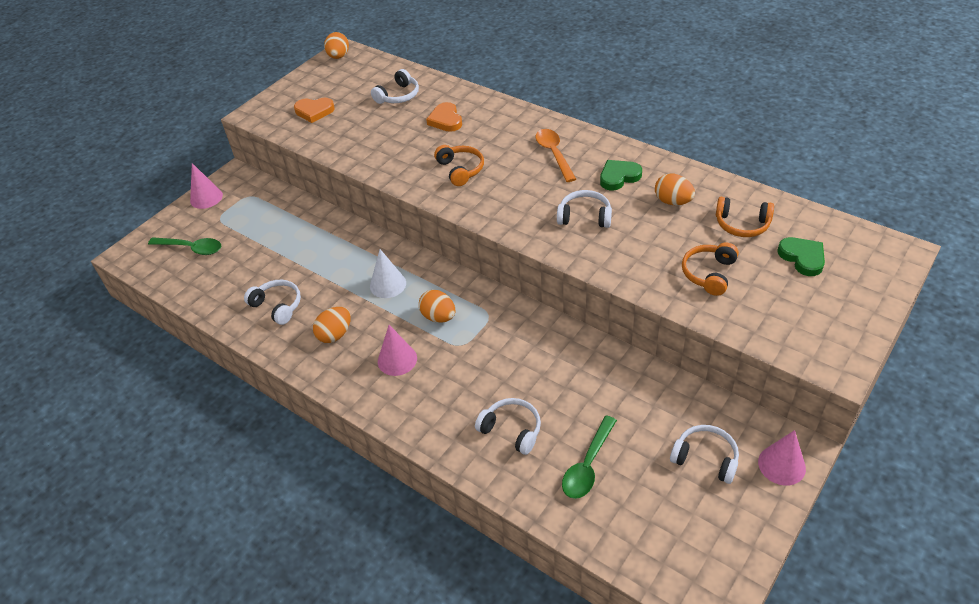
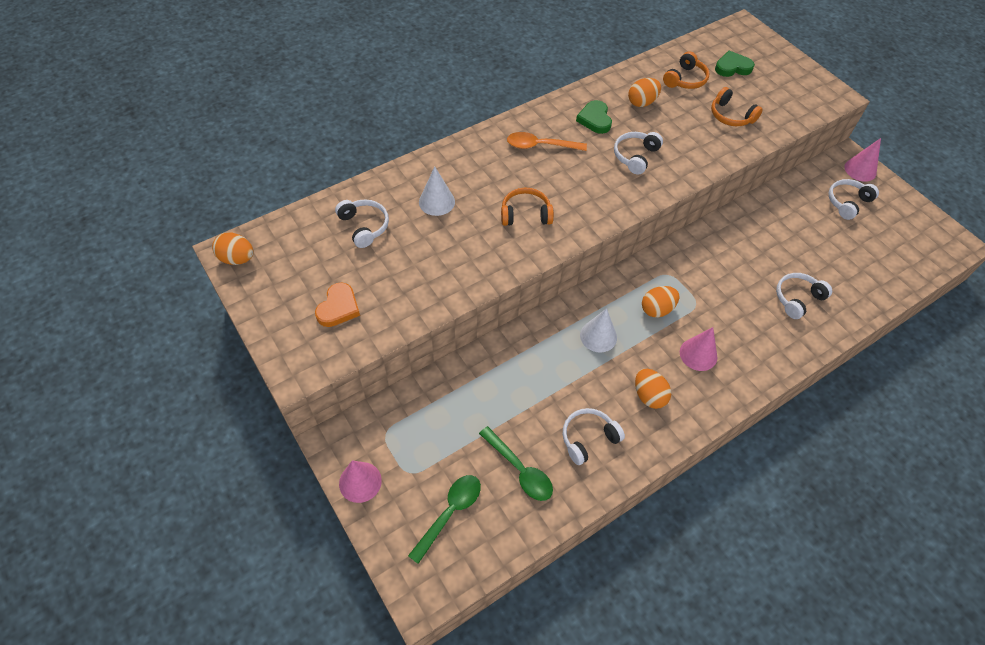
camera: 75 degrees left, 10 degrees up
(446, 120) = (436, 201): orange heart -> white cone
(588, 465) = (840, 265): green spoon -> green spoon (519, 469)

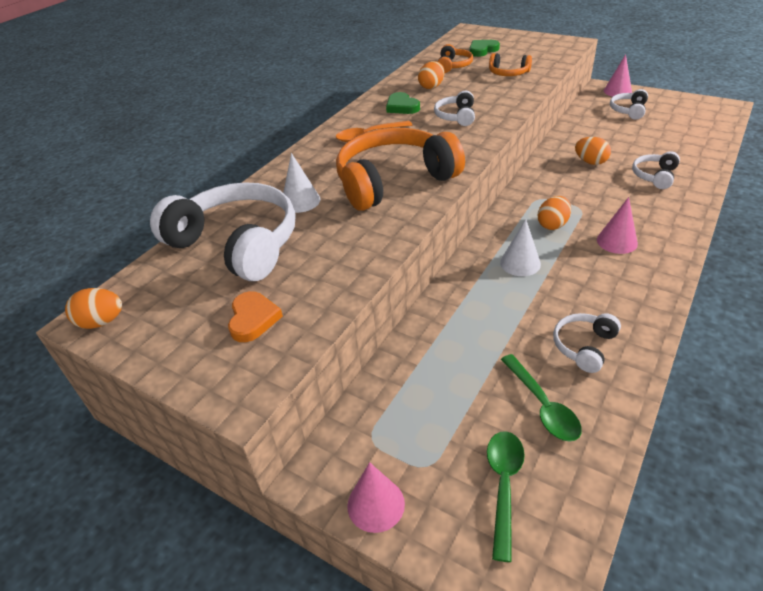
camera: 20 degrees left, 15 degrees down
(364, 226) = (237, 244): white headphones -> white headphones, size x2.16
(519, 469) = (542, 405): green spoon -> green spoon turned 45 degrees clockwise
(525, 214) = (394, 181): orange headphones -> orange headphones, size x2.16
(649, 395) = (605, 288): orange egg -> orange egg (590, 162)

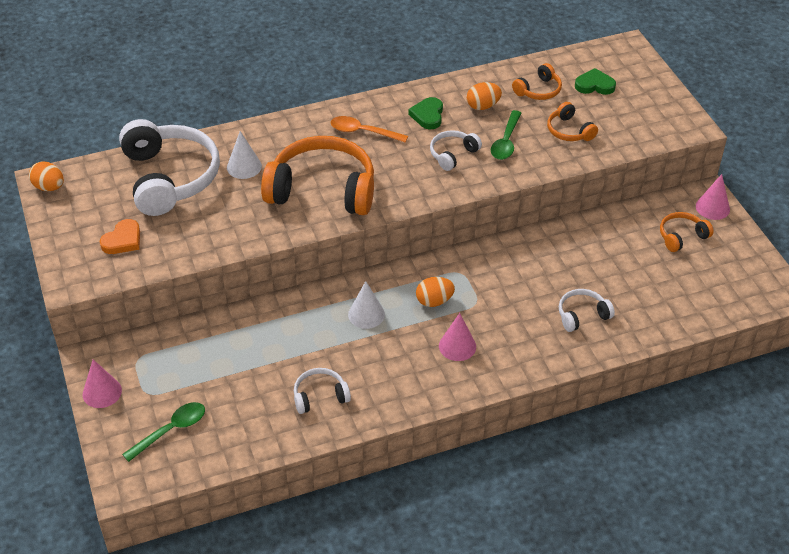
camera: 35 degrees right, 5 degrees up
(542, 405) = (246, 409): green spoon -> green spoon (506, 141)
(590, 162) = (554, 267): orange egg -> none
(628, 110) = (681, 236): white headphones -> orange headphones

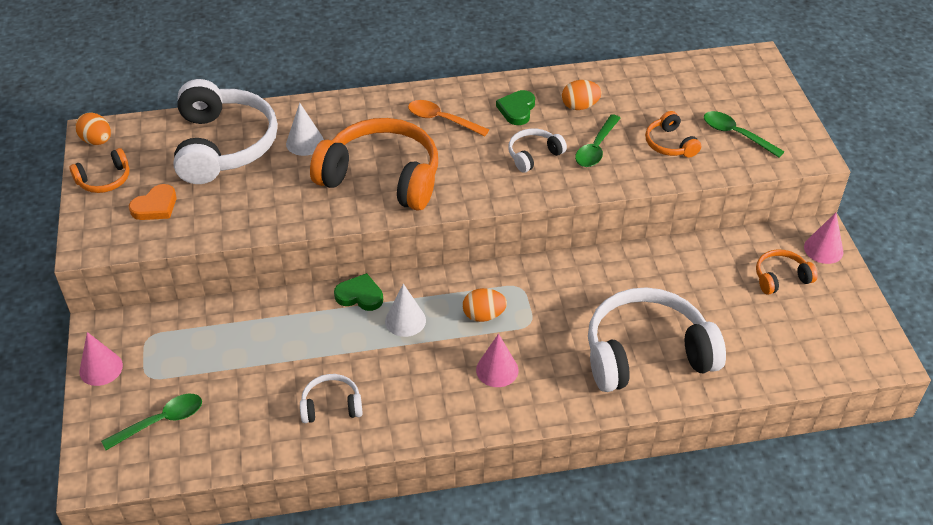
camera: 10 degrees right, 0 degrees up
(538, 90) = (646, 96): orange headphones -> orange headphones (104, 180)
(582, 315) = (646, 353): white headphones -> white headphones, size x2.16
(594, 85) = (710, 97): green heart -> green heart (360, 295)
(624, 116) = (736, 135): none -> green spoon

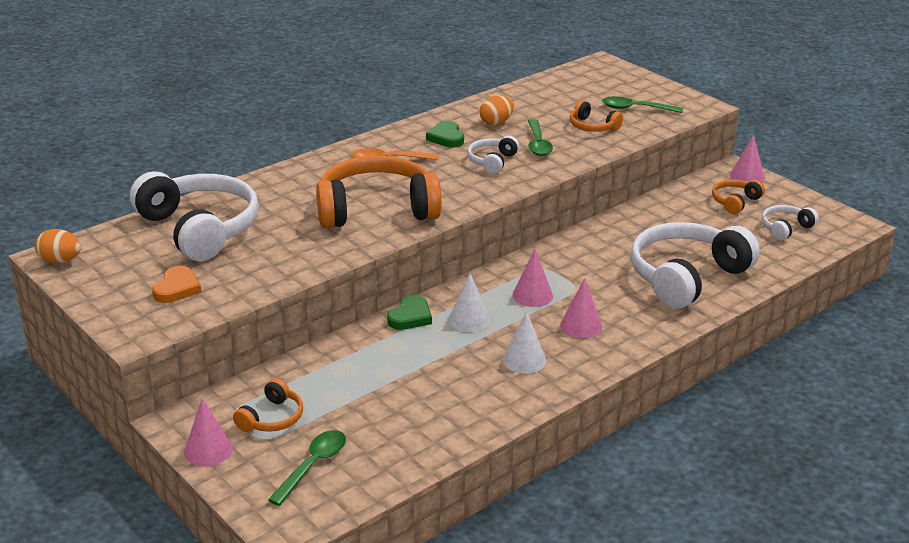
camera: 30 degrees left, 15 degrees down
(104, 180) = (101, 285): orange headphones -> orange headphones (272, 418)
(305, 142) = (278, 206): white cone -> white cone (524, 360)
(331, 406) = (464, 397): white headphones -> white headphones (785, 228)
(360, 295) = (410, 317): green heart -> green heart turned 135 degrees clockwise
(483, 315) = (532, 295): orange egg -> pink cone

